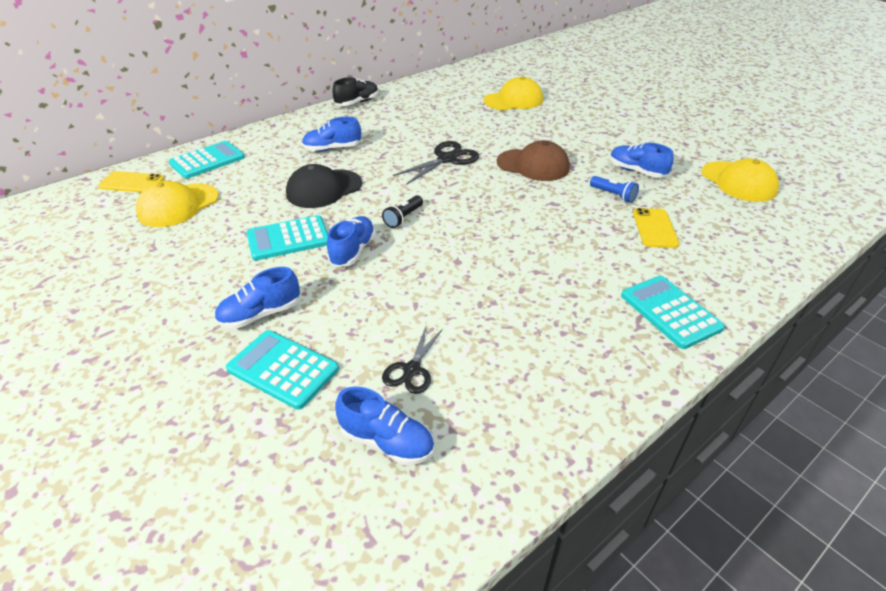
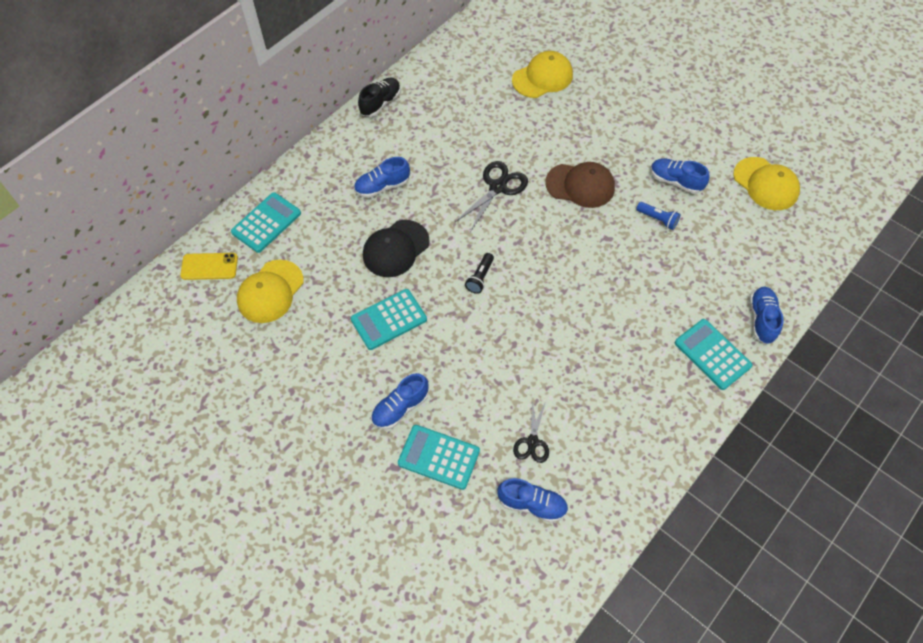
camera: 10 degrees left, 20 degrees up
(353, 251) = (449, 326): blue shoe -> blue shoe (761, 319)
(654, 228) = (696, 259): yellow phone -> none

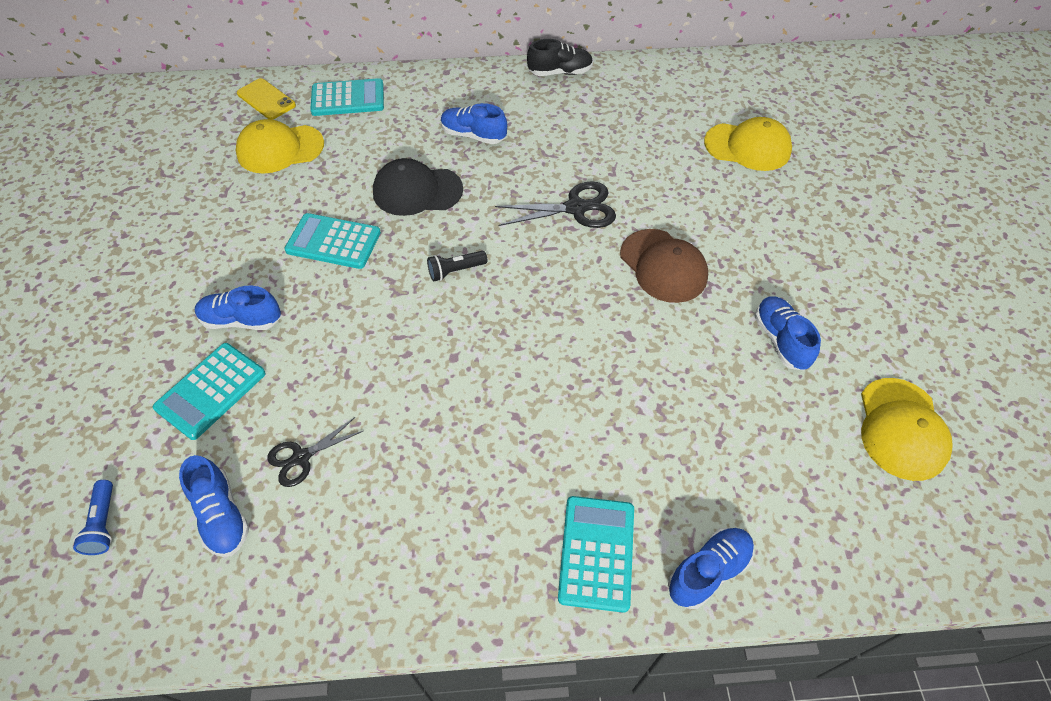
camera: 45 degrees right, 5 degrees down
(438, 457) = (211, 391): turquoise calculator -> turquoise calculator turned 120 degrees counterclockwise
(657, 219) = (710, 361): blue flashlight -> blue flashlight (103, 524)

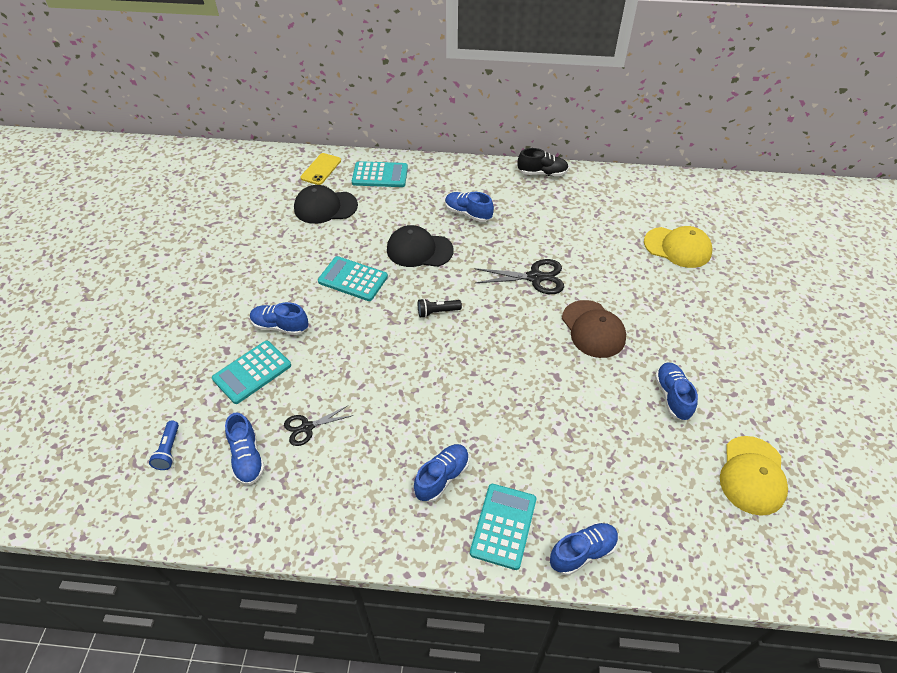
camera: 10 degrees right, 5 degrees down
(266, 99) = (321, 169): yellow phone -> yellow phone turned 60 degrees clockwise
(280, 149) = (325, 207): yellow cap -> black cap
(501, 498) = (442, 477): none -> blue shoe

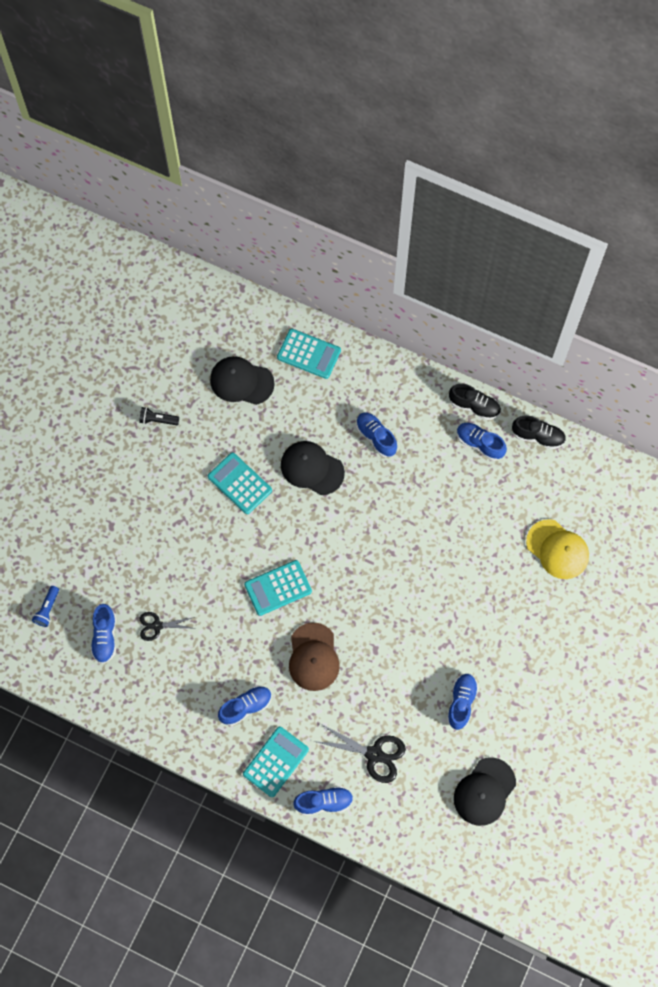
camera: 20 degrees right, 20 degrees up
(252, 372) = (127, 557): turquoise calculator -> turquoise calculator (278, 588)
(280, 326) = (161, 516): blue shoe -> blue shoe (479, 444)
(321, 169) = (252, 325): yellow phone -> none
(437, 312) = (301, 547): black flashlight -> black flashlight (158, 420)
(535, 277) = (405, 538): black scissors -> black scissors (374, 754)
(593, 329) = (429, 613): brown cap -> brown cap (313, 657)
(608, 178) = (538, 436): none -> black shoe
(752, 475) = (484, 791): yellow cap -> black cap

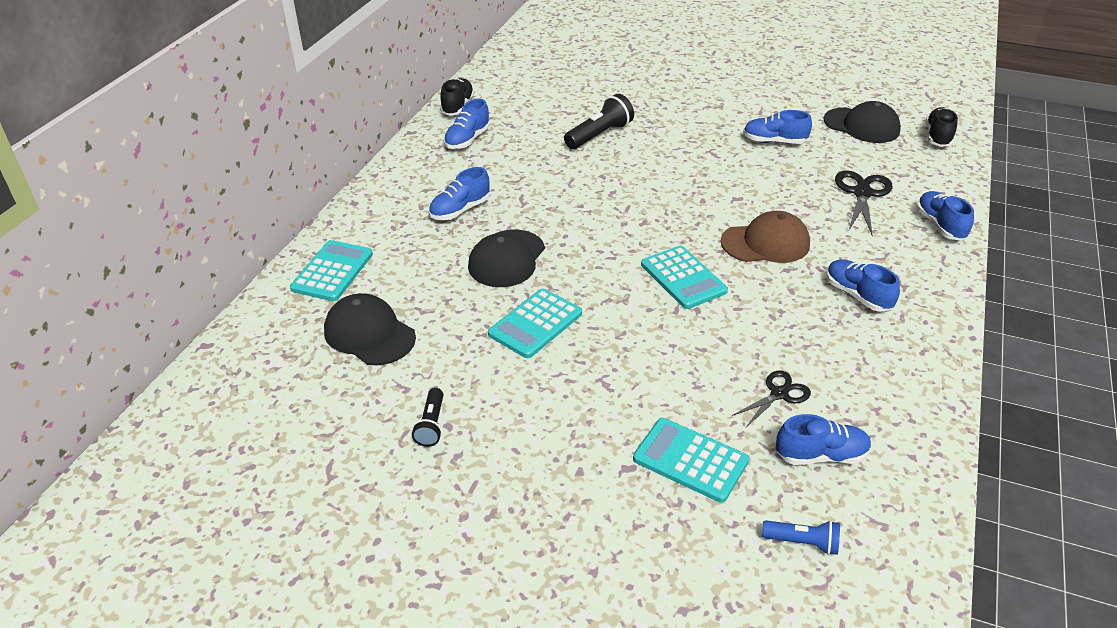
camera: 95 degrees left, 30 degrees down
(157, 626) = (779, 394): black scissors -> black scissors turned 120 degrees counterclockwise
(241, 381) = (369, 334): black cap -> black cap turned 120 degrees clockwise
(275, 761) = (914, 265): turquoise calculator -> turquoise calculator (690, 460)
(474, 406) = (419, 144): black shoe -> black shoe (938, 136)
(481, 553) = (599, 135): none -> black flashlight
(557, 549) = (586, 93): yellow cap -> none

